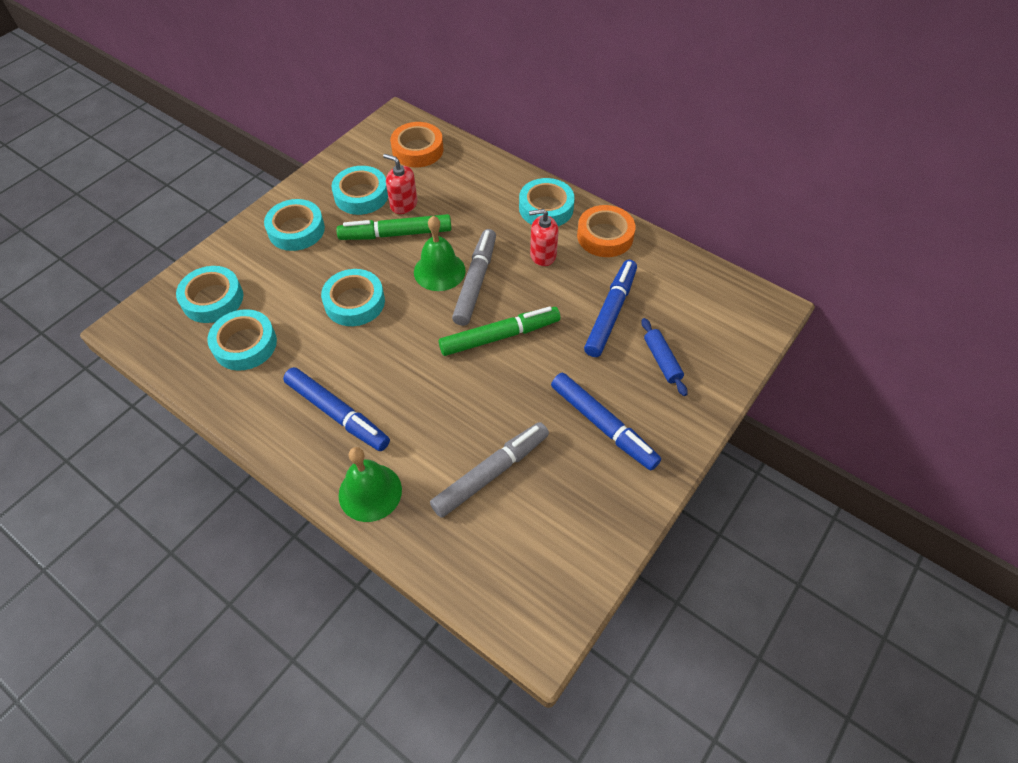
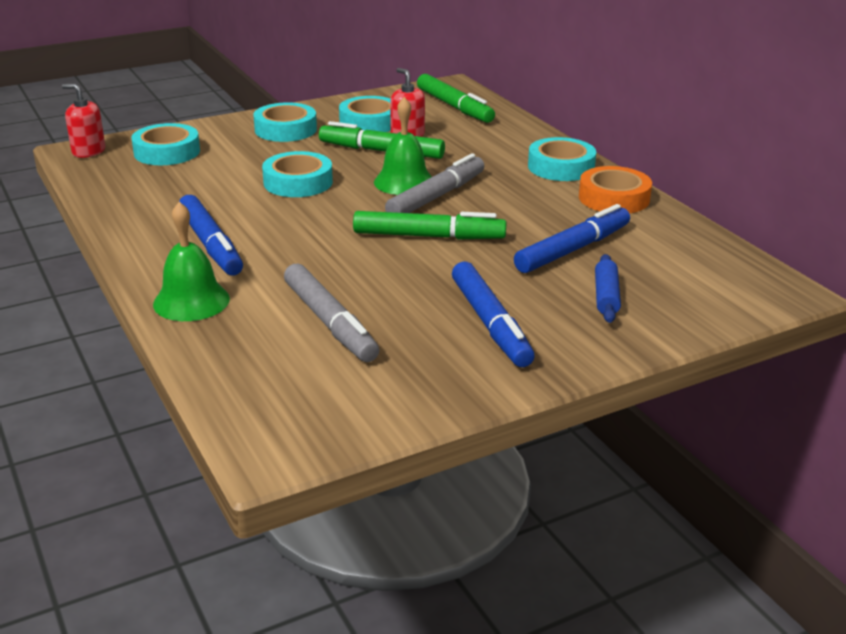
camera: 25 degrees right, 25 degrees down
(245, 344) = (168, 183): turquoise tape -> none
(417, 150) = (454, 107): orange tape -> green marker
(491, 473) = (330, 323): grey marker -> grey marker turned 75 degrees clockwise
(543, 255) = (528, 195): red soap dispenser -> red soap dispenser (88, 151)

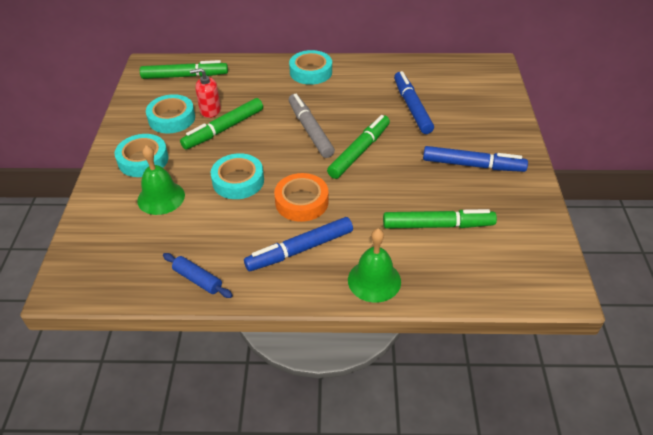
camera: 60 degrees left, 15 degrees up
(88, 151) = (72, 279): red soap dispenser -> none
(167, 152) = (121, 233): turquoise tape -> none
(211, 244) = (300, 250): blue marker -> blue marker turned 150 degrees clockwise
(330, 323) = (437, 225): grey marker -> green marker
(404, 182) = (278, 136): green bell -> green bell (161, 197)
(606, 296) = (467, 117): blue rolling pin -> blue rolling pin (198, 279)
(614, 198) = (364, 71): orange tape -> orange tape (301, 202)

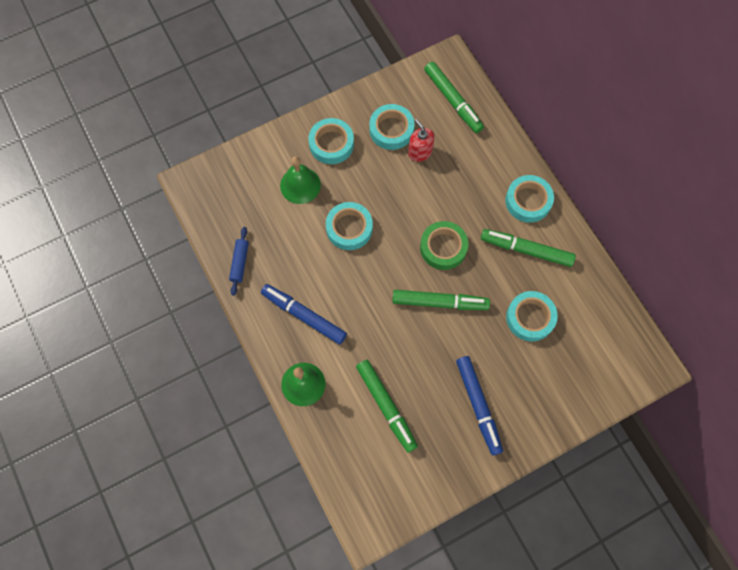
camera: 60 degrees right, 25 degrees up
(224, 129) = (402, 178): green marker -> green marker (526, 250)
(301, 202) = (353, 289): orange tape -> none
(310, 130) = (443, 247): grey marker -> green tape
(412, 107) = (530, 318): blue marker -> turquoise tape

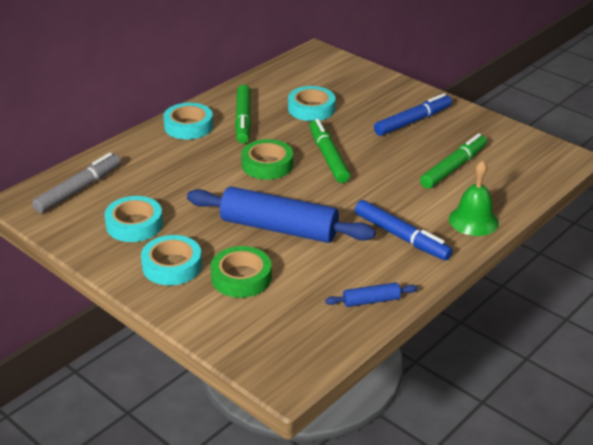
camera: 110 degrees left, 35 degrees down
(300, 185) = (241, 277): green bell -> green tape
(304, 316) = (401, 237): blue marker -> blue marker turned 60 degrees counterclockwise
(349, 228) = (279, 228): turquoise tape -> blue rolling pin
(420, 152) = (157, 199): red soap dispenser -> none
(453, 101) = (79, 189): green marker -> grey marker

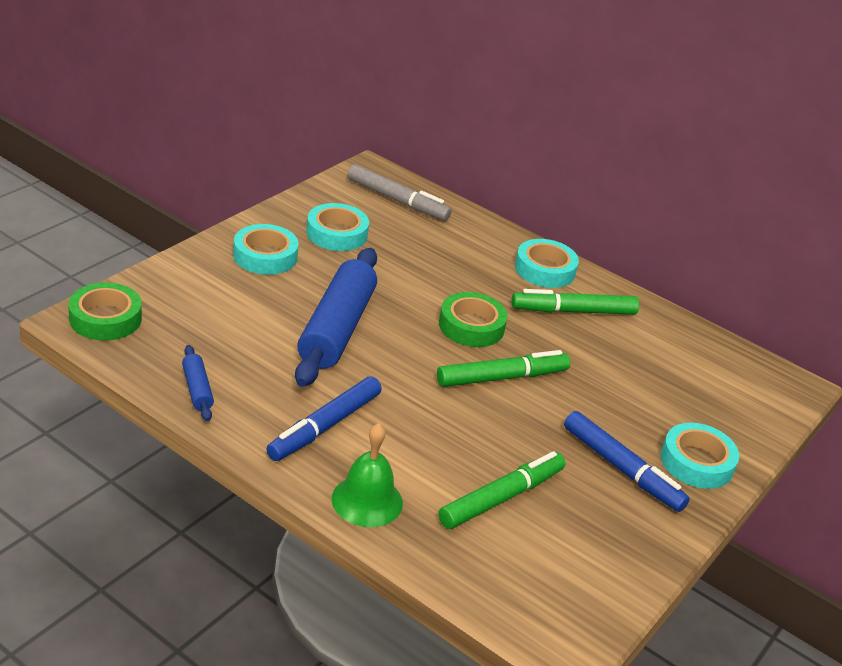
camera: 80 degrees right, 0 degrees up
(241, 277) = (244, 299): green tape -> green tape (105, 318)
(311, 109) = (623, 370): turquoise tape -> turquoise tape (696, 462)
(453, 167) = (501, 498): green marker -> green marker turned 75 degrees counterclockwise

